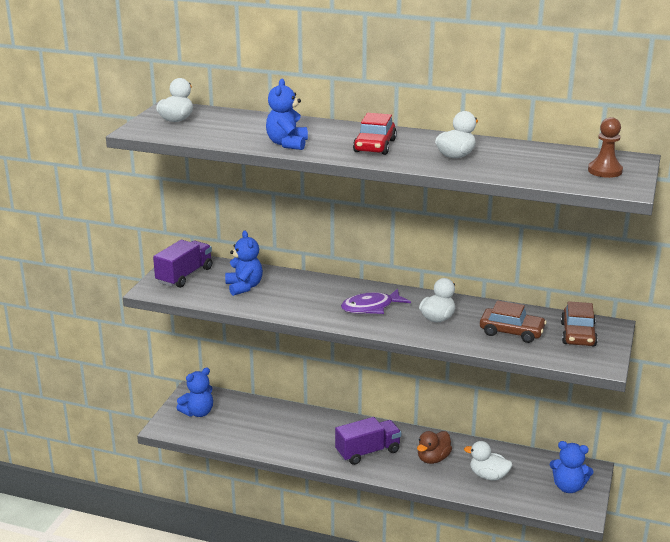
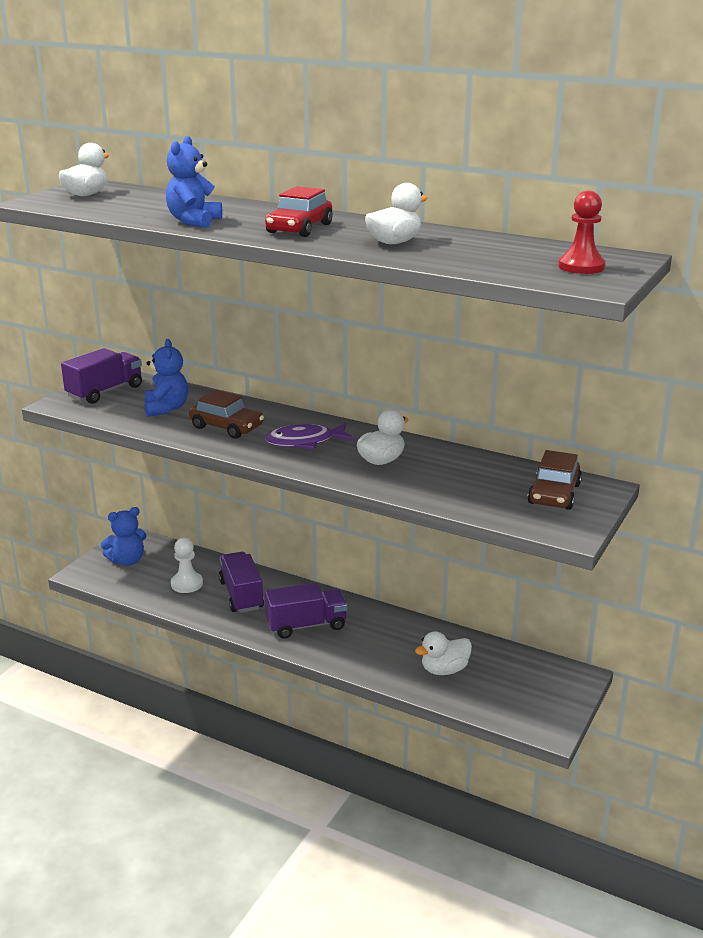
camera: 10 degrees right, 0 degrees up
(256, 427) = (187, 584): none -> white pawn
(305, 432) = (241, 595): none -> purple truck
(433, 459) = (383, 642): brown duck -> none
(488, 476) = (444, 670): white duck -> white duck turned 60 degrees counterclockwise
(511, 332) = (468, 484): brown car -> brown car (227, 427)
(568, 487) = (542, 695): blue teddy bear -> none
(605, 171) = (581, 267): brown pawn -> red pawn

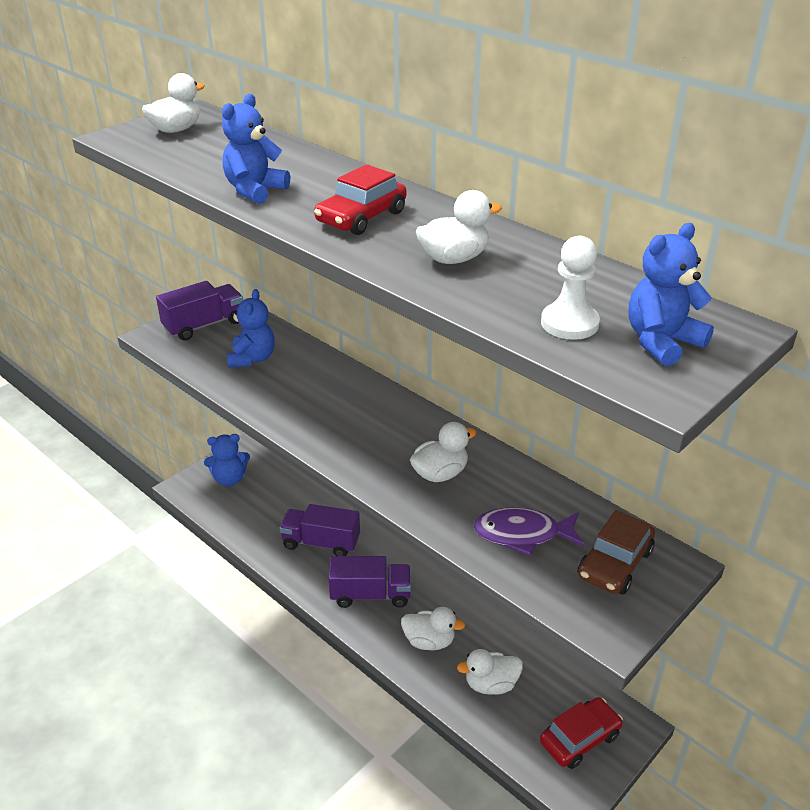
camera: 15 degrees right, 10 degrees up
(187, 584) = (274, 518): white pawn -> white pawn (569, 323)
(227, 427) = (300, 395): brown car -> none
(241, 595) = (321, 543): purple truck -> purple truck turned 75 degrees counterclockwise
(305, 442) = (370, 431): purple fish -> purple fish (522, 534)
(375, 649) = (429, 641): none -> white duck
(537, 693) = (579, 738): none -> red car
(581, 267) = (661, 342): red pawn -> blue teddy bear

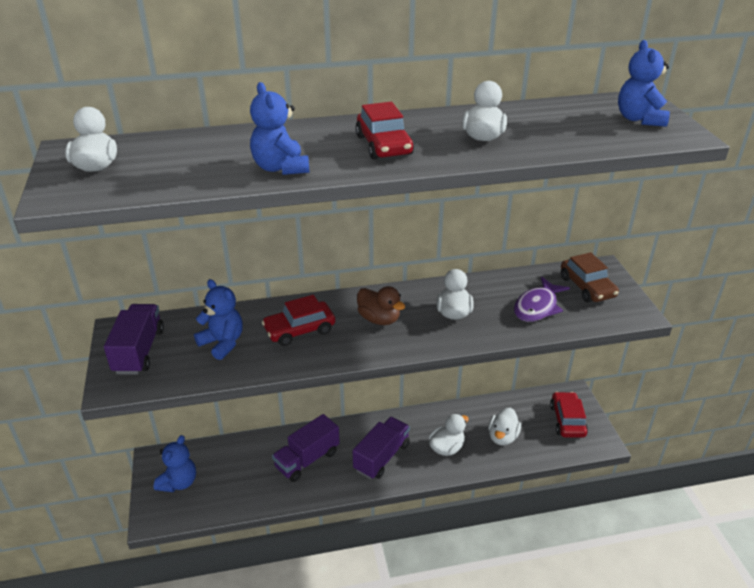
camera: 55 degrees left, 0 degrees up
(310, 389) = (299, 330): none -> red car
(376, 429) = (379, 319): none -> brown duck
(569, 323) = (598, 133): white pawn -> none

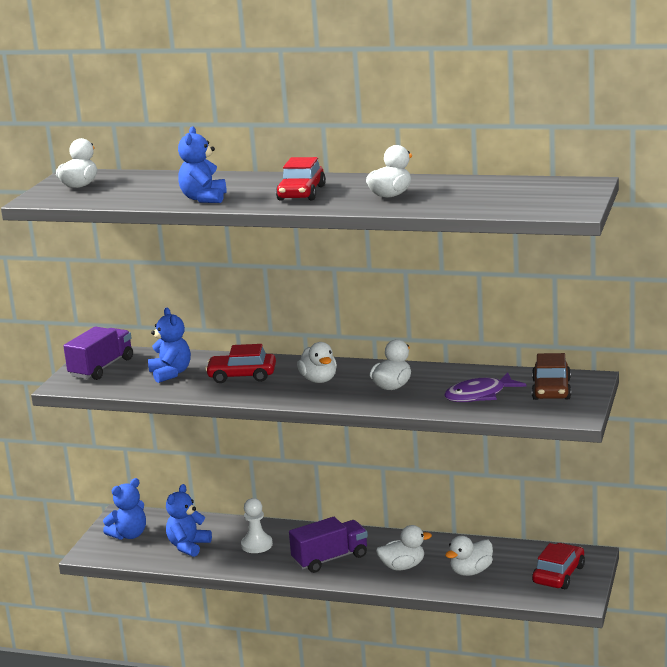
camera: 30 degrees right, 15 degrees down
(307, 459) = (257, 545): purple truck -> white pawn
(379, 319) = (319, 380): brown duck -> white duck
(639, 119) = (553, 196): blue teddy bear -> blue teddy bear (188, 546)

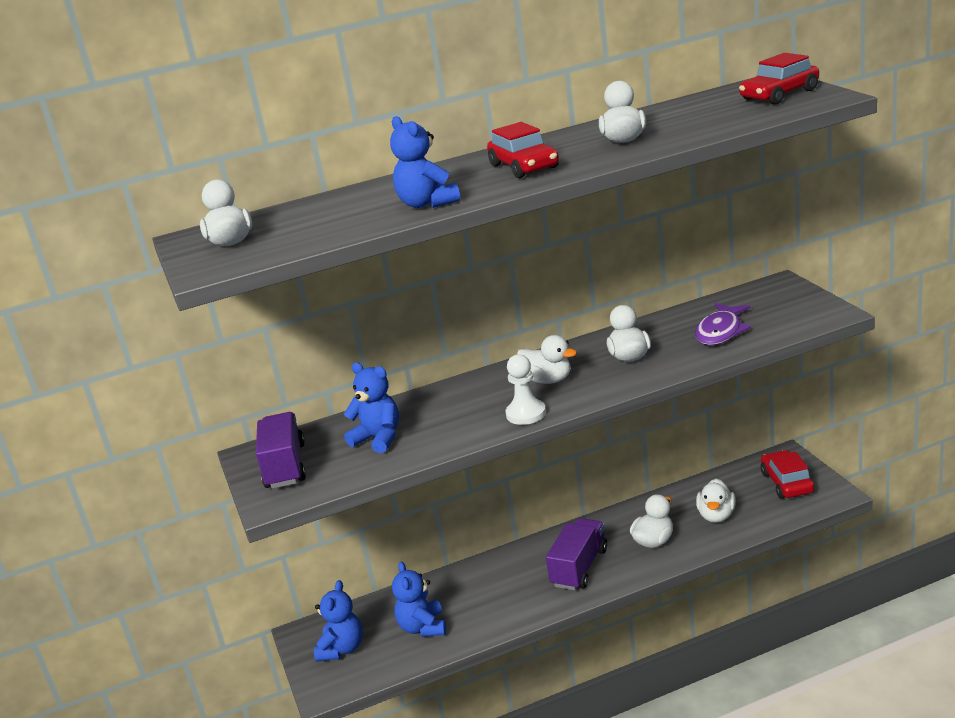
camera: 35 degrees left, 5 degrees up
(242, 376) = (461, 409): red car -> red car (779, 95)
(257, 545) = (490, 591): white pawn -> white pawn (526, 414)
(551, 390) = (769, 303): brown car -> none

